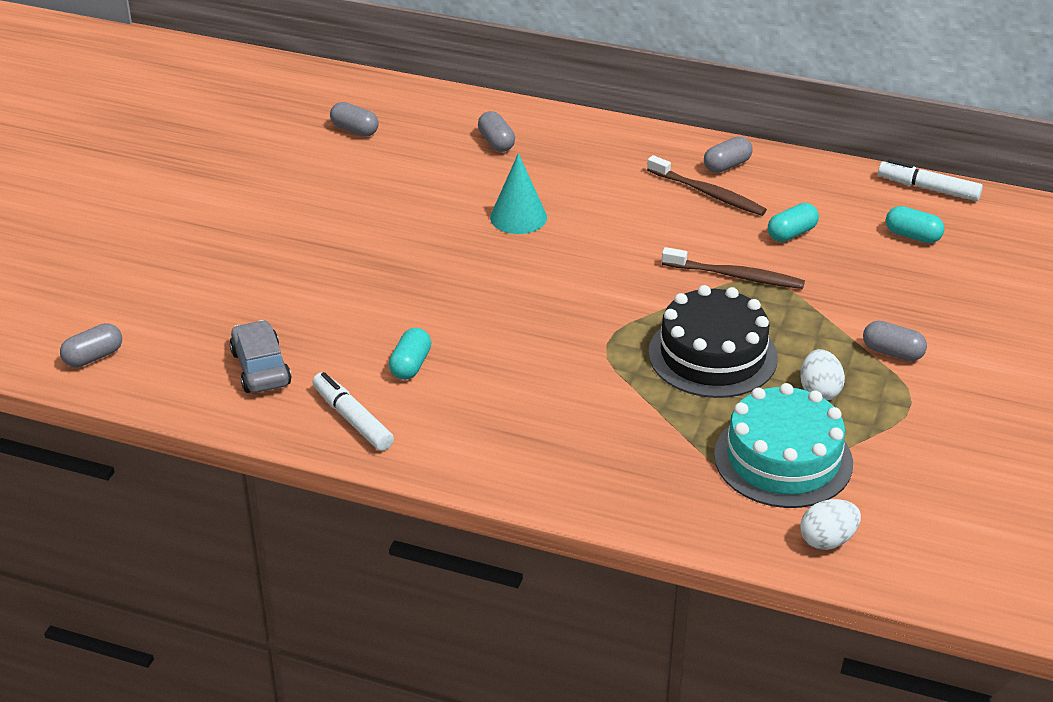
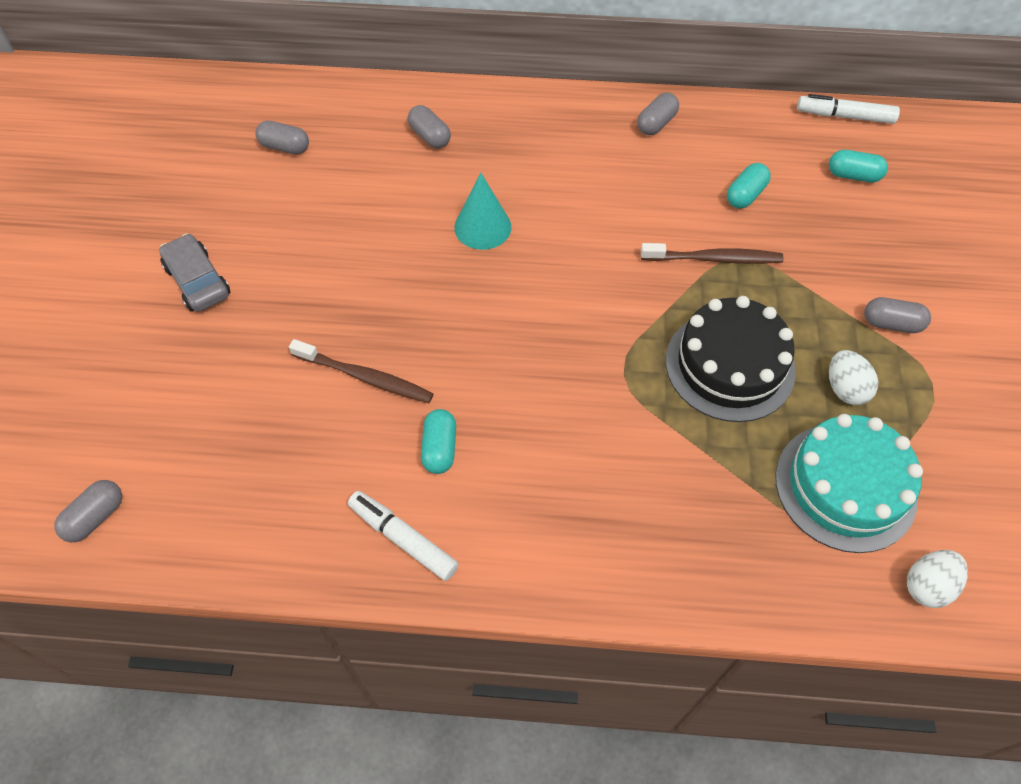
camera: 15 degrees left, 20 degrees up
(260, 368) = (284, 490): grey car -> grey car (197, 281)
(708, 193) = (651, 161): brown toothbrush -> brown toothbrush (365, 377)

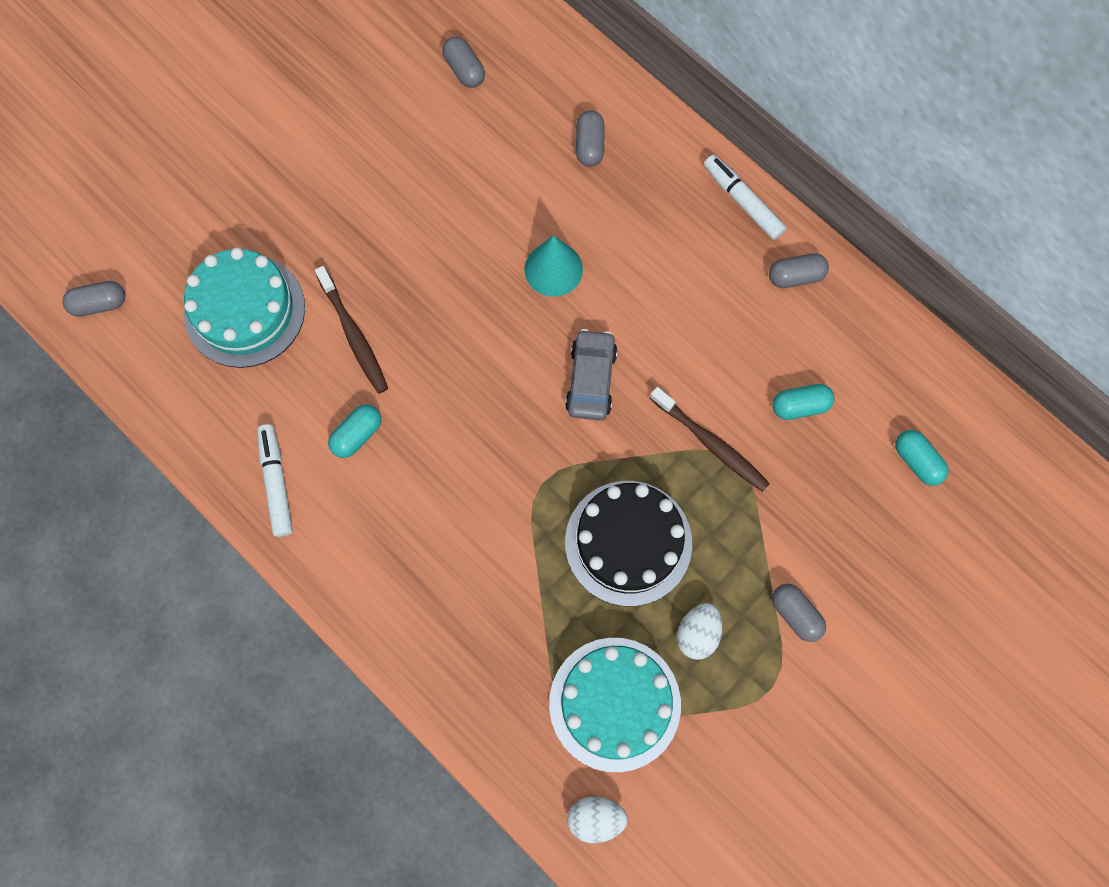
camera: 40 degrees right, 15 degrees up
(197, 281) = (301, 155): grey car -> grey car (590, 380)
(248, 425) = (244, 310): none -> turquoise cake
(845, 116) = (978, 398): white marker -> white marker (742, 201)

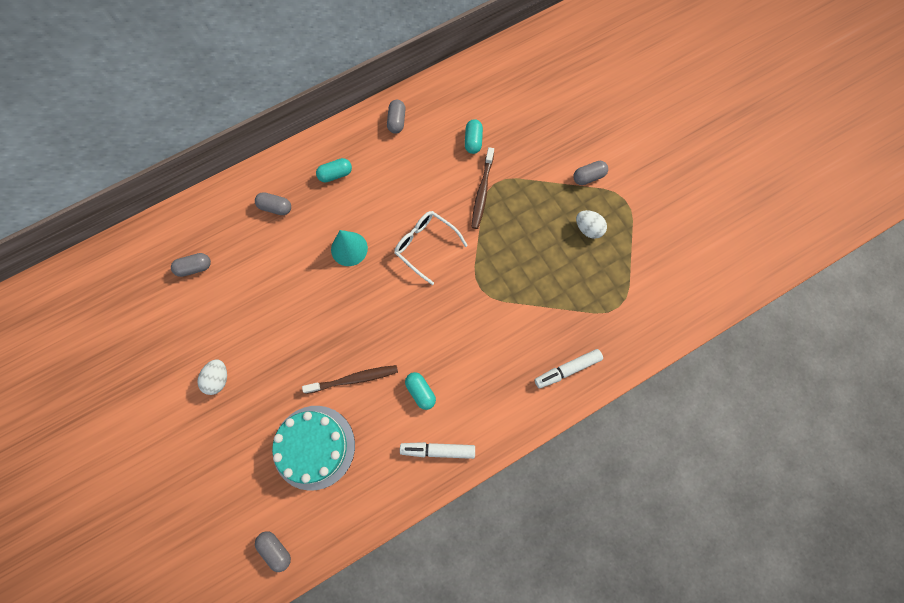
camera: 75 degrees left, 0 degrees up
(99, 304) = (275, 549): grey capsule -> grey capsule turned 45 degrees counterclockwise
(590, 380) = (425, 246): grey car -> white glasses
(595, 818) = (679, 309): white egg -> white egg (218, 379)
(615, 704) = (618, 282): turquoise cake -> none
(628, 542) = (528, 251): black cake -> none
(711, 443) = (482, 192): brown toothbrush -> brown toothbrush turned 135 degrees clockwise
(742, 201) = (342, 135): white marker -> white marker (567, 369)
(917, 461) = (519, 94): turquoise capsule -> turquoise capsule (335, 174)

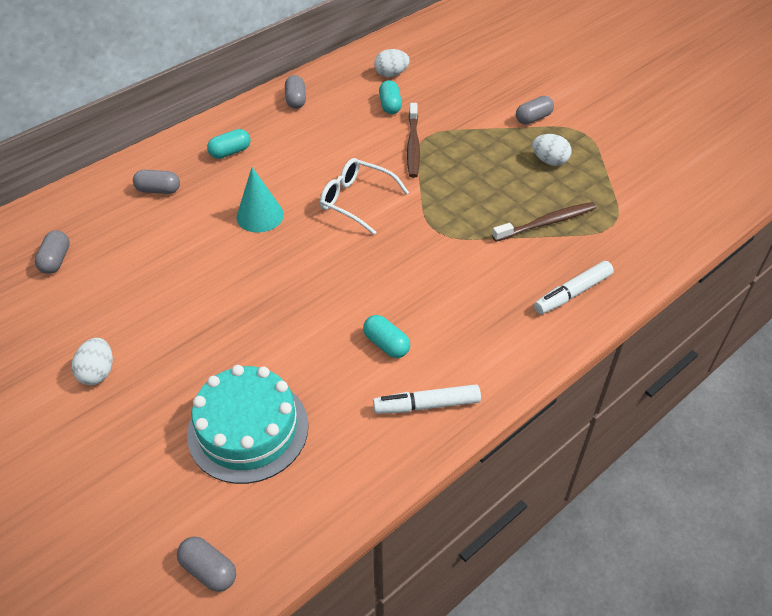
camera: 10 degrees left, 25 degrees down
(194, 267) = (56, 260): grey capsule -> grey capsule turned 60 degrees counterclockwise
(354, 379) = (291, 344): brown toothbrush -> brown toothbrush (546, 223)
(482, 102) = (391, 74): none -> white egg

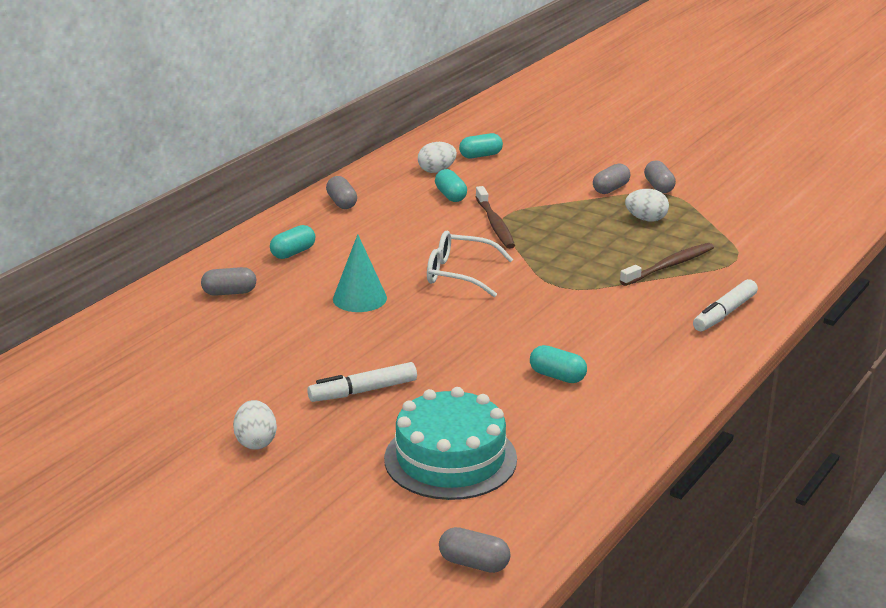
camera: 15 degrees left, 20 degrees down
(56, 260) = (146, 363): grey capsule -> grey capsule (658, 187)
(427, 405) = (625, 413): white marker -> white marker (363, 391)
(436, 62) = (480, 155): none -> turquoise capsule

